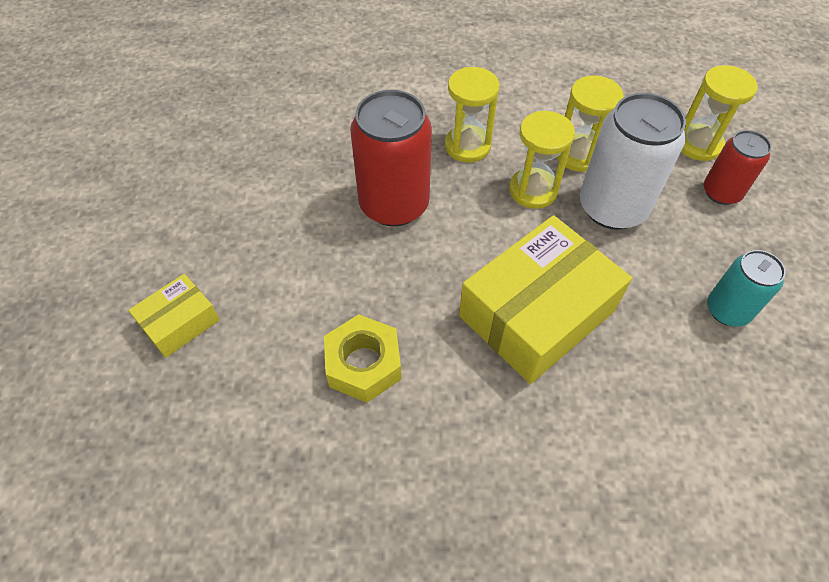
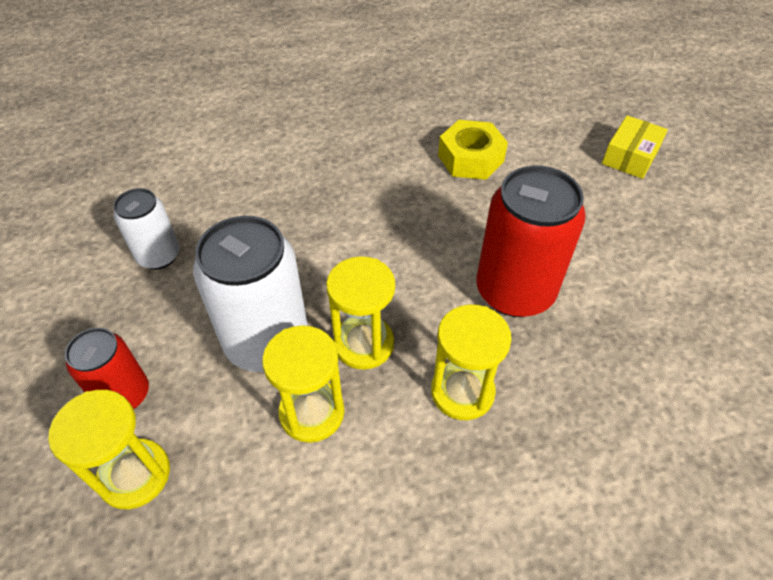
camera: 165 degrees right, 5 degrees down
(537, 313) = (339, 218): yellow box -> none
(727, 310) = (159, 256): turquoise can -> white can

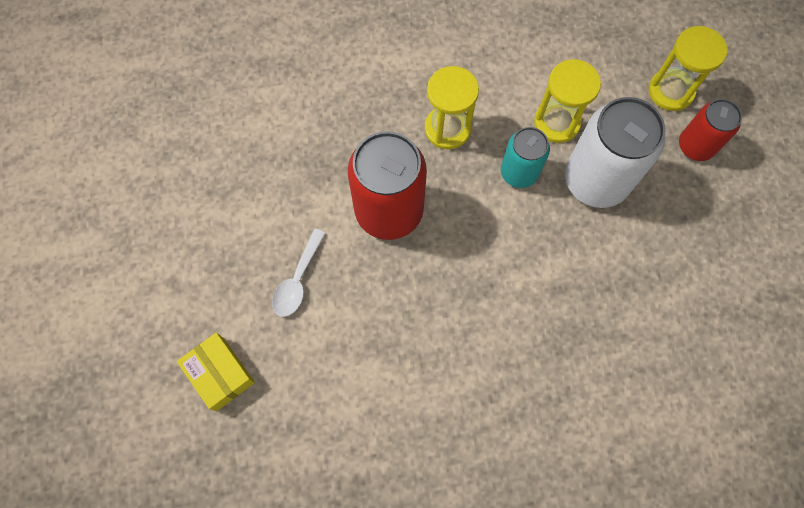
camera: 175 degrees left, 20 degrees up
(159, 256) = (707, 275): white can -> none
(364, 344) = (519, 172): yellow hourglass -> turquoise can
(470, 158) = (396, 386): yellow nut -> none
(590, 224) = (298, 280): none -> white spoon
(630, 156) = (220, 374): yellow box -> yellow box turned 75 degrees counterclockwise

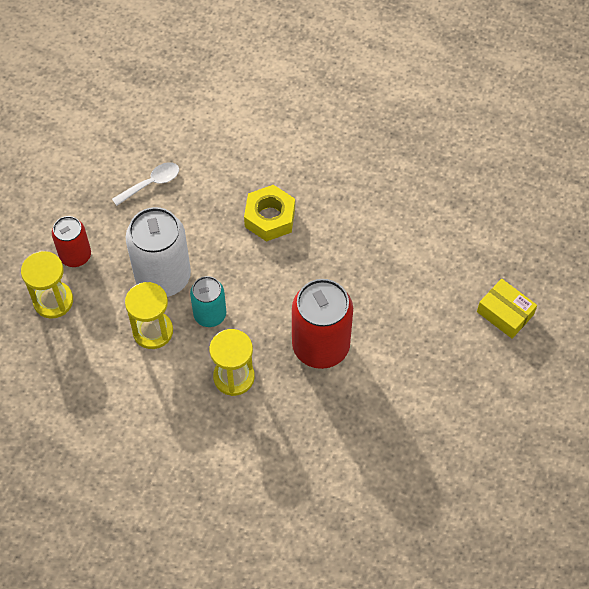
camera: 145 degrees left, 10 degrees down
(220, 374) = (505, 313): yellow box -> yellow box turned 45 degrees counterclockwise
(298, 280) = (416, 339): white spoon -> white spoon (151, 183)
(547, 317) = (270, 218): none -> yellow nut

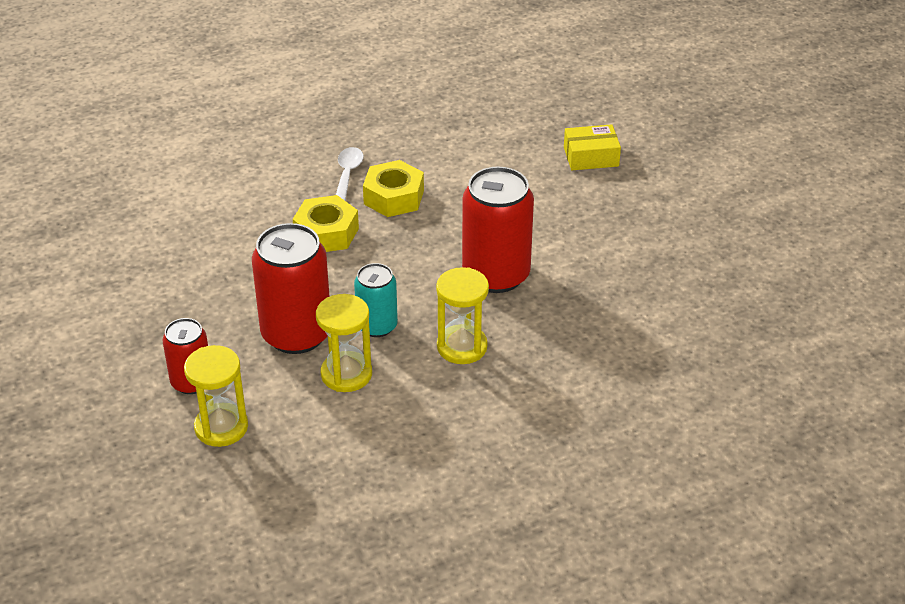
camera: 50 degrees left, 20 degrees down
(151, 183) = (185, 286): white spoon -> white spoon (347, 175)
(163, 276) = (296, 334): white can -> red can
(342, 227) = (394, 197): none -> yellow nut

